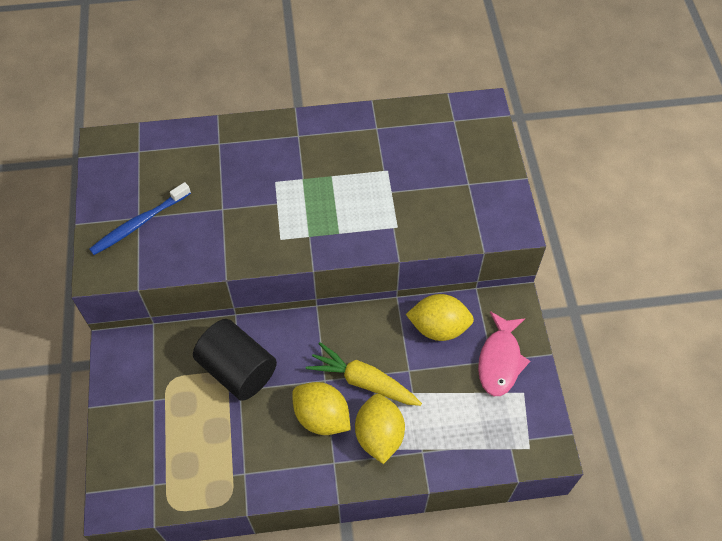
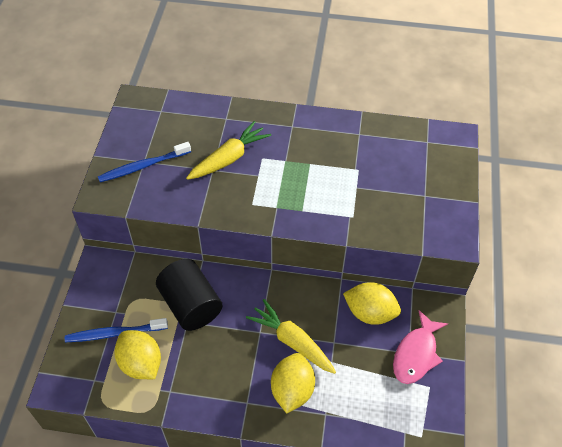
camera: 15 degrees right, 5 degrees down
(160, 425) = (114, 333): none -> blue toothbrush
(237, 190) = (229, 158): none -> yellow carrot
(322, 417) = (248, 362): yellow lemon -> yellow lemon (141, 363)

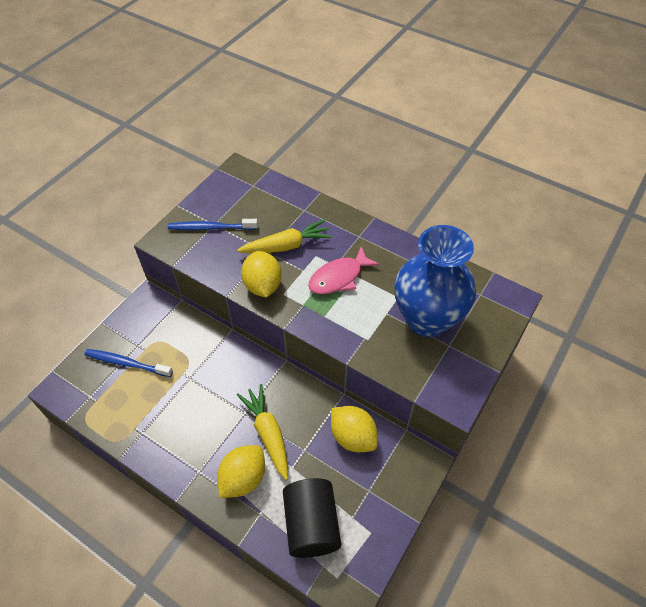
camera: 25 degrees right, 0 degrees up
(141, 363) = (132, 398): yellow lemon -> yellow lemon (263, 285)
(191, 305) = (200, 364): black cylinder -> black cylinder (311, 524)
(394, 180) = (427, 319): none -> blue vase
(416, 354) = (375, 495): pink fish -> pink fish (339, 277)

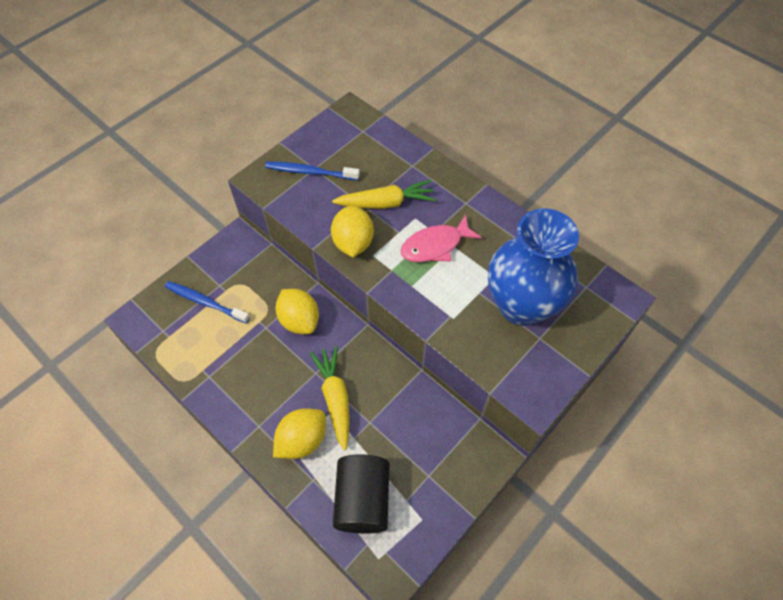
camera: 10 degrees right, 5 degrees up
(353, 436) = (422, 416): yellow lemon -> yellow lemon (299, 320)

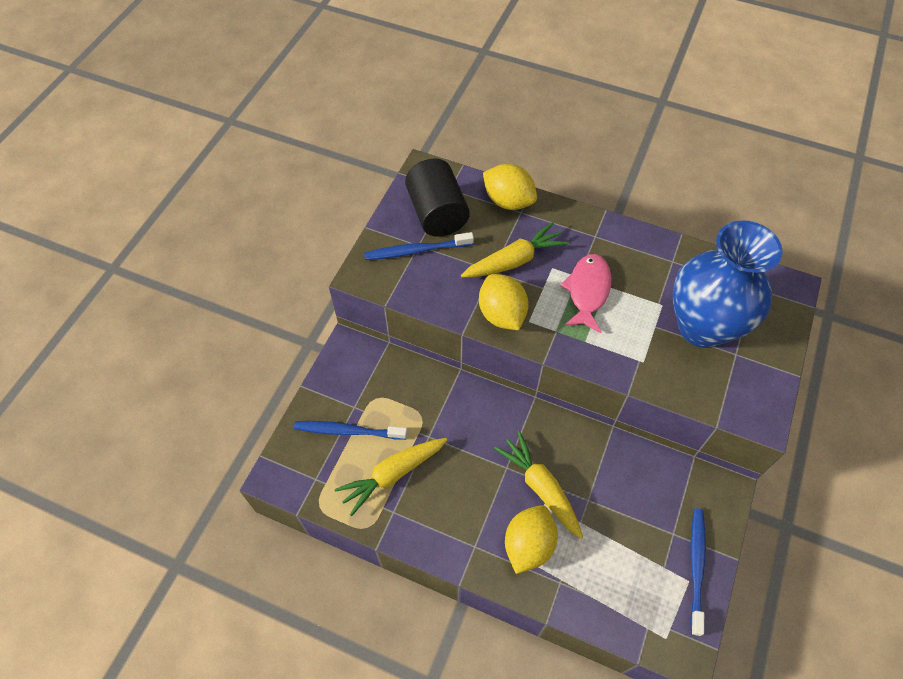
camera: 20 degrees left, 0 degrees up
(222, 347) = (392, 475): none -> yellow carrot
(299, 320) = (462, 416): yellow lemon -> yellow lemon (508, 201)
(362, 500) = (621, 584): black cylinder -> black cylinder (437, 213)
(434, 510) = (696, 567): none -> blue toothbrush
(435, 246) = (587, 291): pink fish -> pink fish turned 150 degrees clockwise

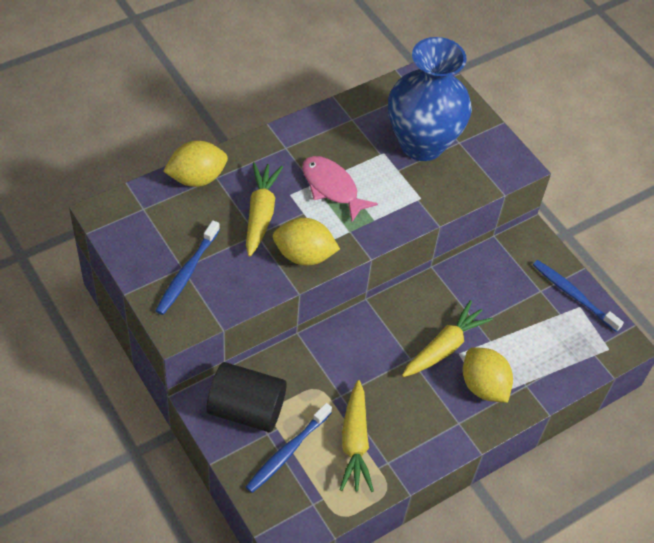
camera: 60 degrees left, 5 degrees down
(437, 213) = (161, 234): black cylinder -> black cylinder (246, 409)
(540, 487) = (444, 347): yellow carrot -> yellow carrot turned 135 degrees clockwise

